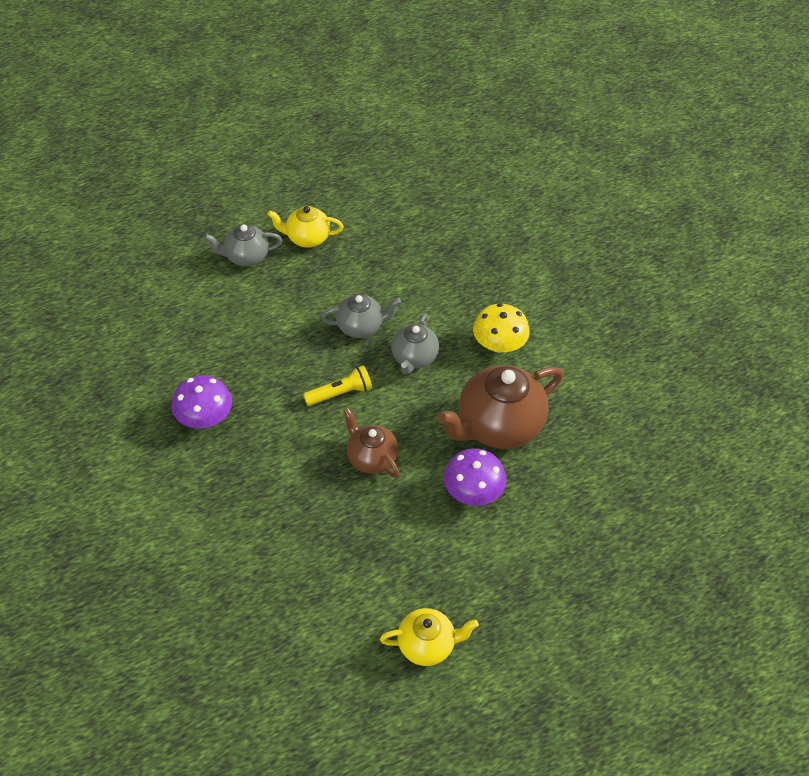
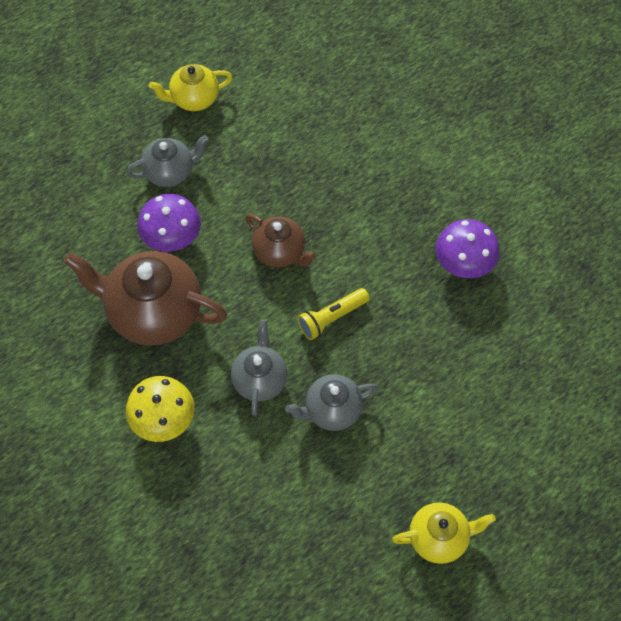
camera: 170 degrees right, 10 degrees up
(246, 257) = (506, 488): grey teapot -> grey teapot (170, 172)
(498, 426) = (153, 313): brown teapot -> brown teapot turned 120 degrees counterclockwise

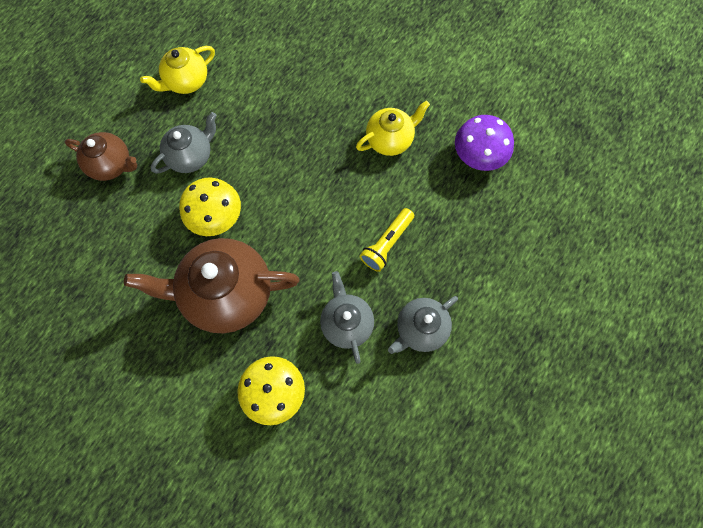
camera: 20 degrees left, 10 degrees up
(172, 237) = (216, 216): purple mushroom -> yellow mushroom
(280, 252) = (318, 198): brown teapot -> brown teapot (112, 165)
(439, 538) = (557, 412): yellow teapot -> yellow teapot (390, 139)

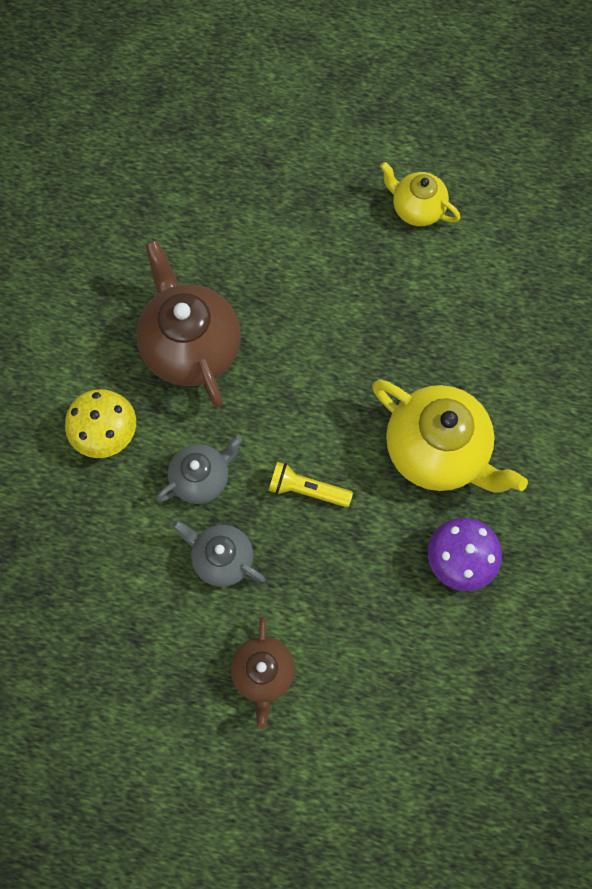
camera: 70 degrees right, 0 degrees up
(112, 165) = (288, 179): brown teapot -> brown teapot (263, 672)
(191, 156) = (329, 250): grey teapot -> none
(216, 216) = (271, 302): yellow mushroom -> none
(390, 139) = (437, 450): yellow teapot -> yellow teapot, size x1.76

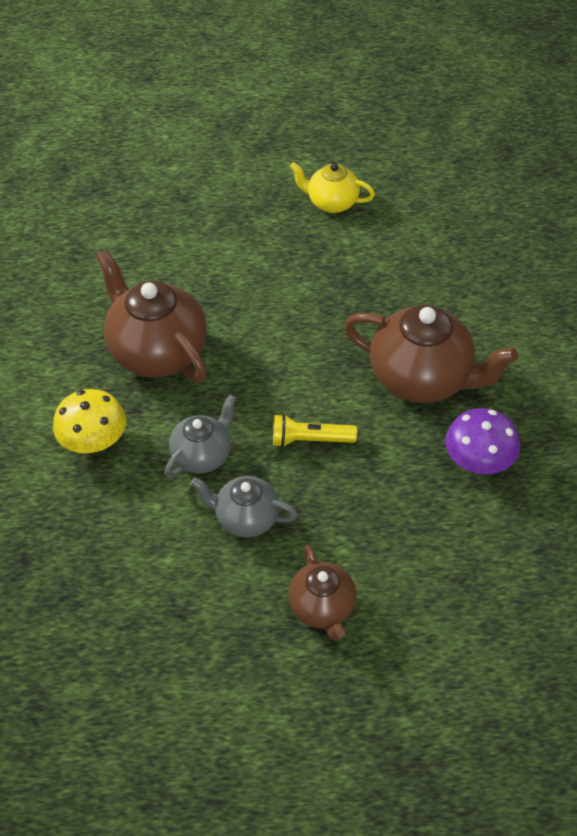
camera: 15 degrees left, 20 degrees down
(437, 450) = (422, 378): yellow teapot -> brown teapot

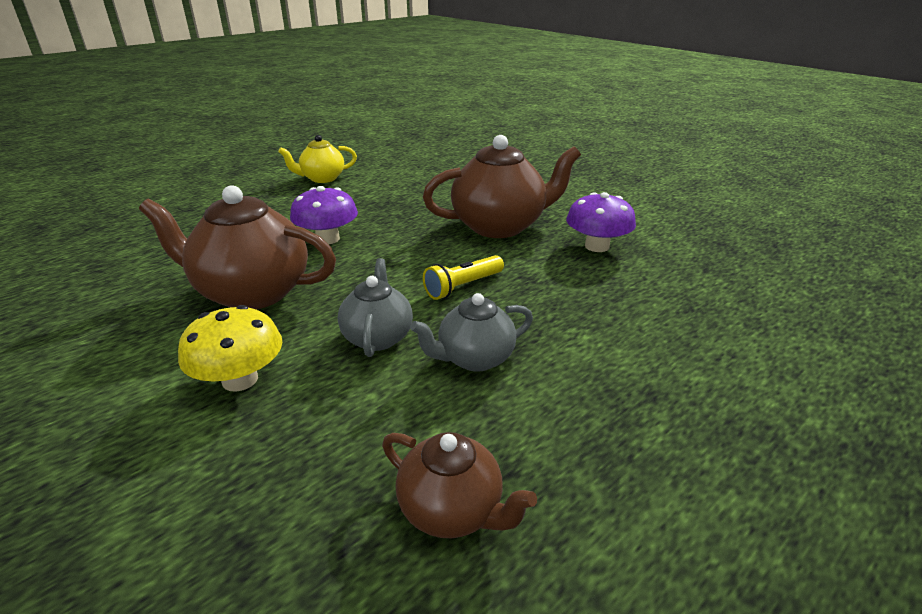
camera: 40 degrees left, 20 degrees down
(260, 311) = (327, 239): none -> purple mushroom
(322, 608) = (628, 382): brown teapot -> brown teapot (452, 510)

